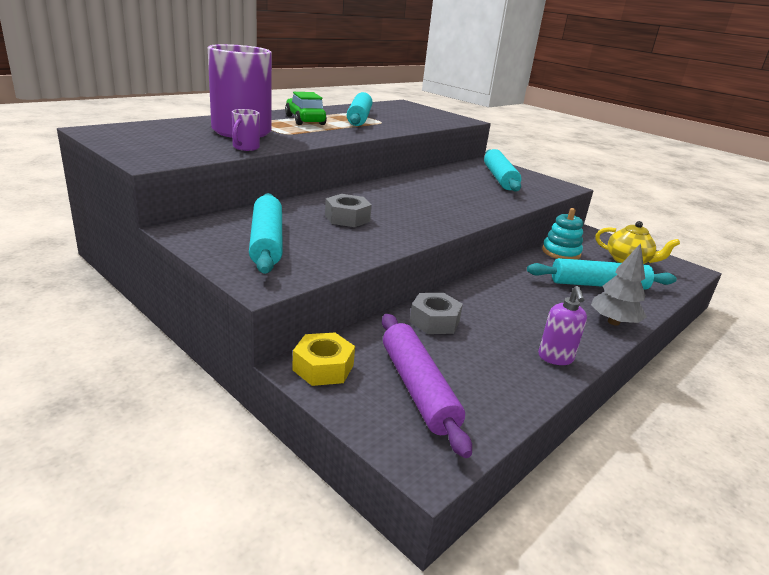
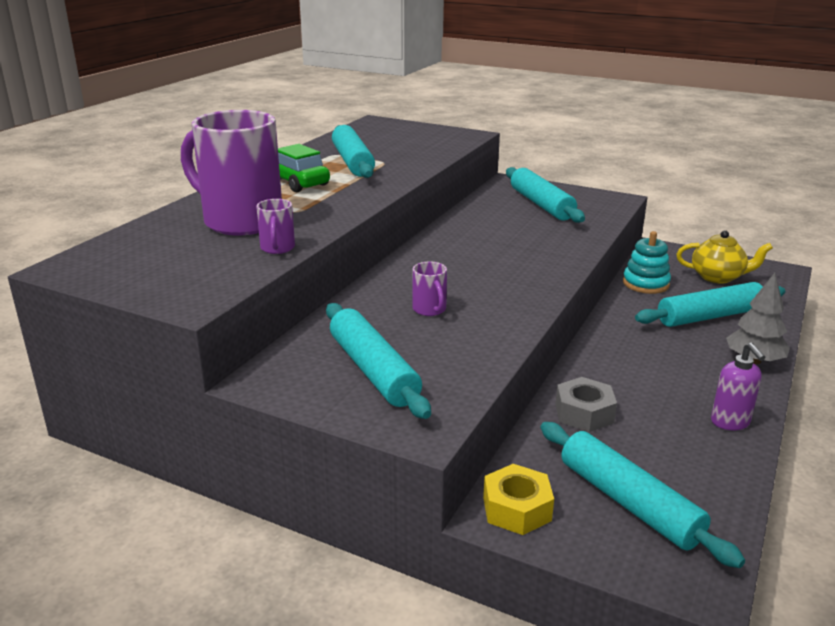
camera: 15 degrees left, 0 degrees up
(347, 218) = (430, 310): grey nut -> purple mug
(418, 388) = (629, 502): purple rolling pin -> turquoise rolling pin

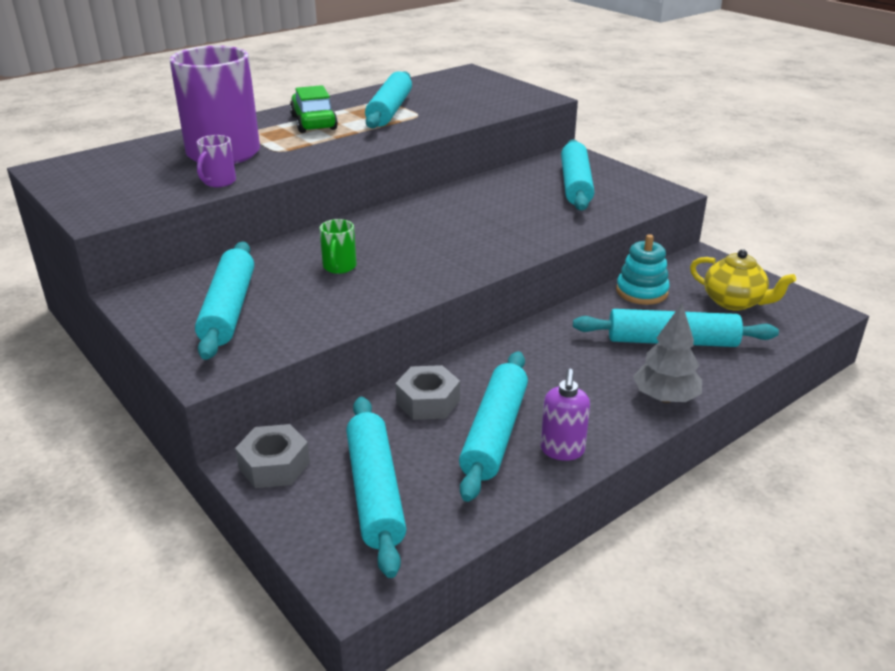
camera: 25 degrees right, 5 degrees up
(430, 310) = (339, 267): purple mug -> green mug
(517, 509) = (274, 465): yellow nut -> grey nut
(666, 423) = (495, 433): none -> turquoise rolling pin

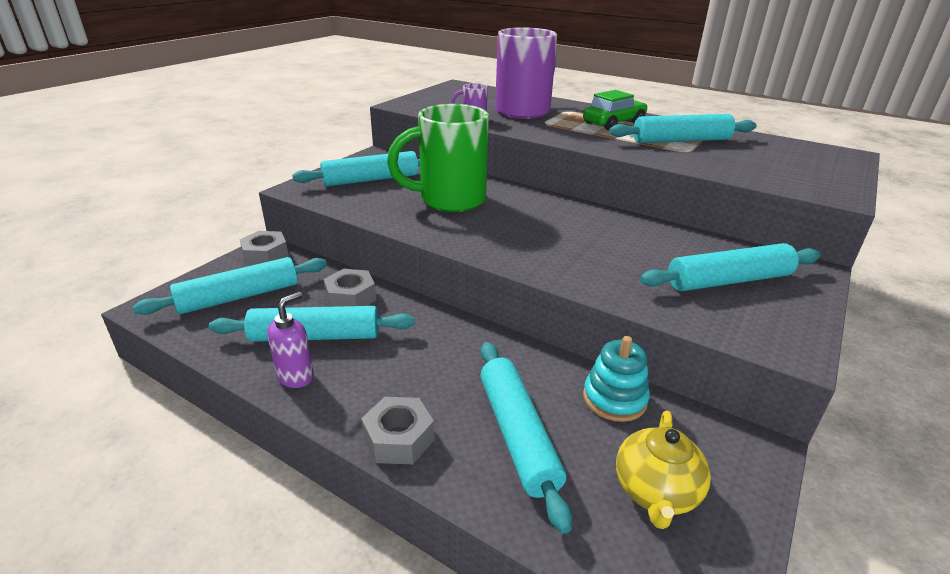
camera: 70 degrees right, 0 degrees up
(339, 267) = (449, 200): green mug -> green mug, size x2.42
(562, 451) = (296, 377): purple soap dispenser -> purple soap dispenser turned 135 degrees clockwise
(665, 398) = (399, 438): grey tree -> grey nut

